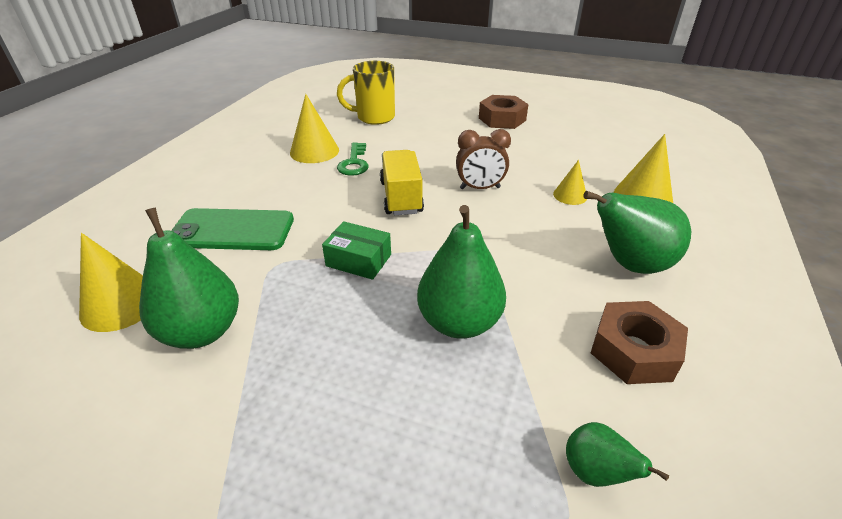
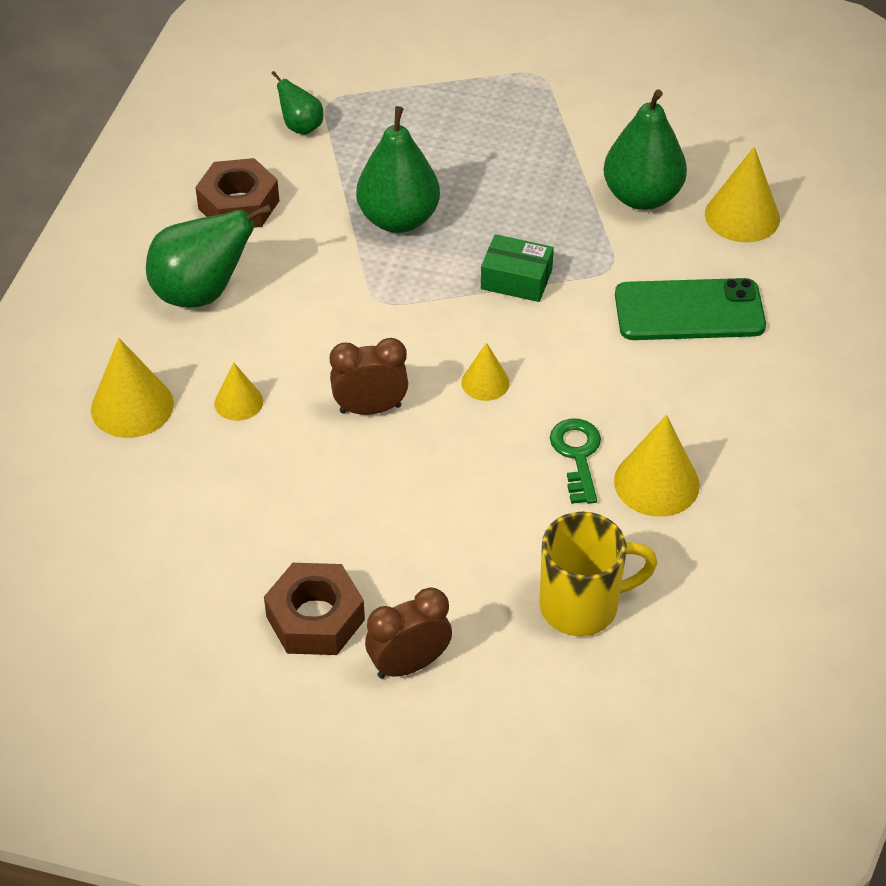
camera: 175 degrees right, 10 degrees up
(401, 197) = (485, 382): yellow truck -> yellow cone
(457, 107) = (409, 664): none -> brown clock

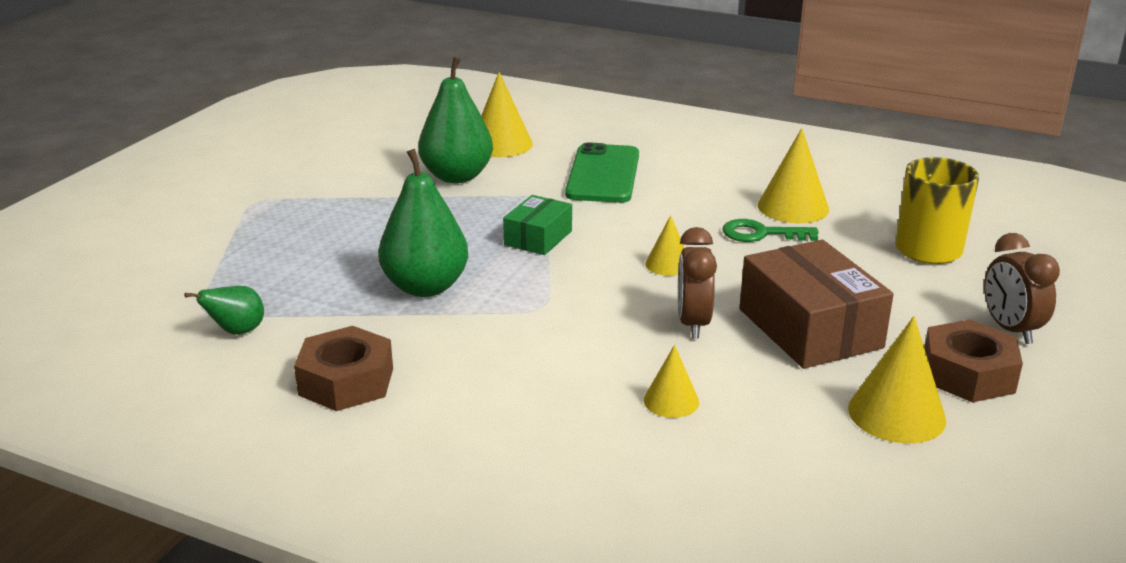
camera: 80 degrees left, 20 degrees down
(132, 406) = (665, 478): yellow cone -> yellow cone (896, 414)
(202, 293) = (488, 416): green pear -> none
(379, 496) = (809, 328): none -> brown box

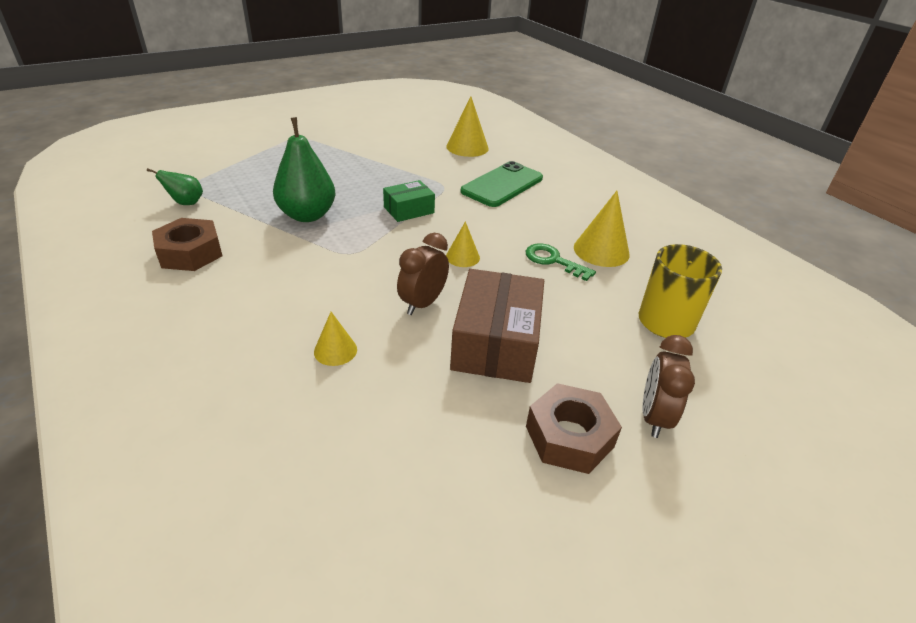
camera: 30 degrees right, 10 degrees up
(457, 176) = (416, 158): green pear -> none
(896, 414) = (470, 440): yellow cone -> none

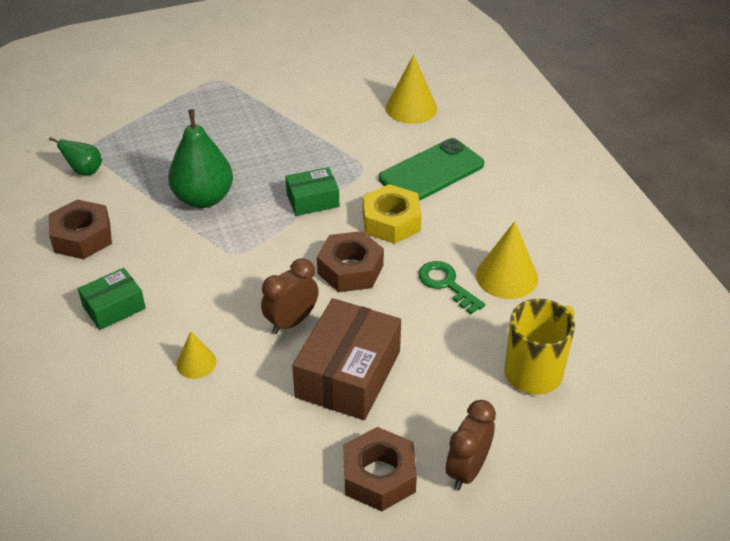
camera: 15 degrees right, 5 degrees up
(234, 309) = (114, 307): none -> green box
(462, 257) = (350, 269): yellow cone -> brown nut
(484, 220) = (391, 221): none -> yellow nut

